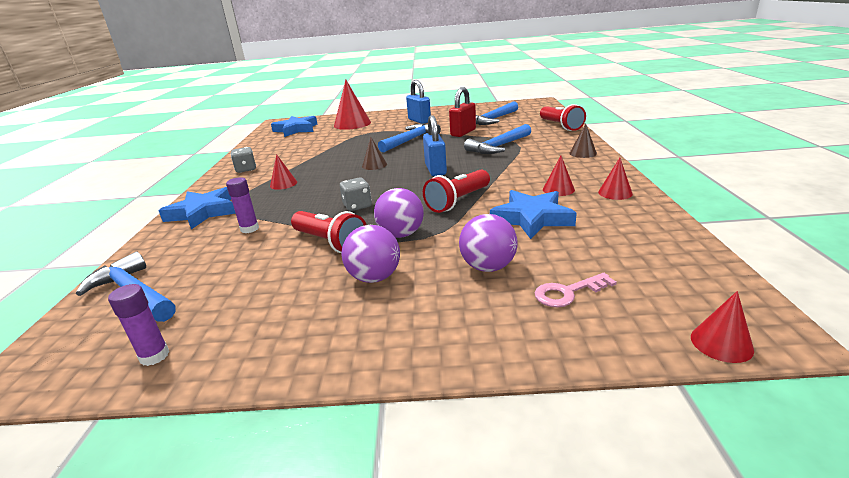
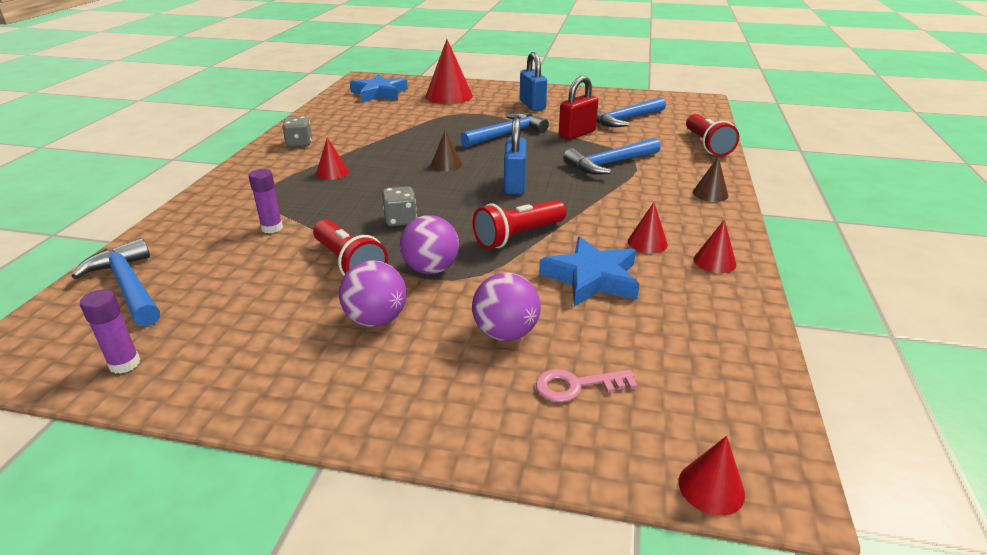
camera: 10 degrees right, 5 degrees up
(202, 212) = (231, 196): blue star -> none

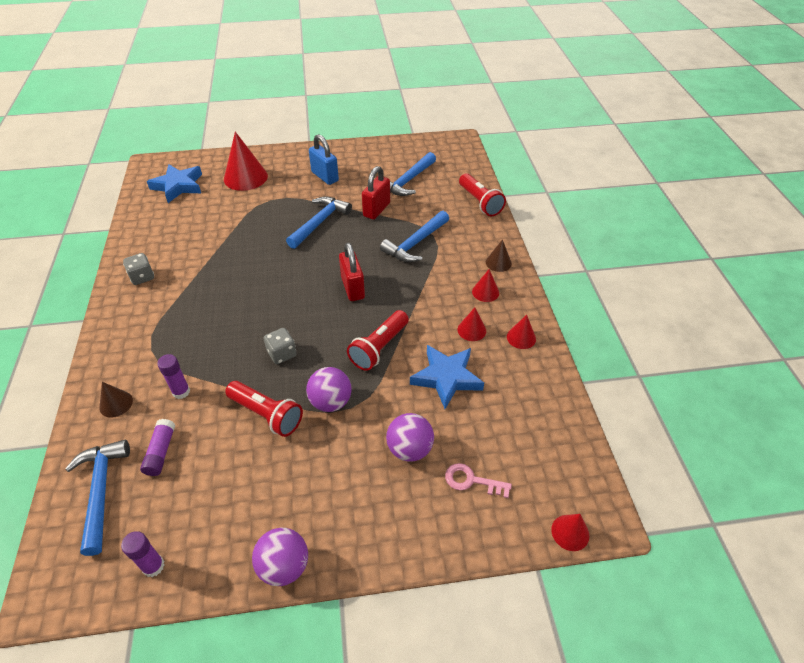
camera: 20 degrees left, 15 degrees up
(128, 286) = (101, 491): blue hammer -> blue hammer turned 45 degrees clockwise
(213, 269) = (161, 452): none -> purple glue stick
(332, 172) = (194, 309): red cone -> red cone (485, 292)
(376, 320) = (315, 464): purple ball -> purple ball (284, 566)
(446, 164) = (287, 275): brown cone -> brown cone (116, 404)
(514, 185) = (352, 288): blue padlock -> red padlock
(576, 386) = (471, 481): pink key -> pink key turned 45 degrees clockwise

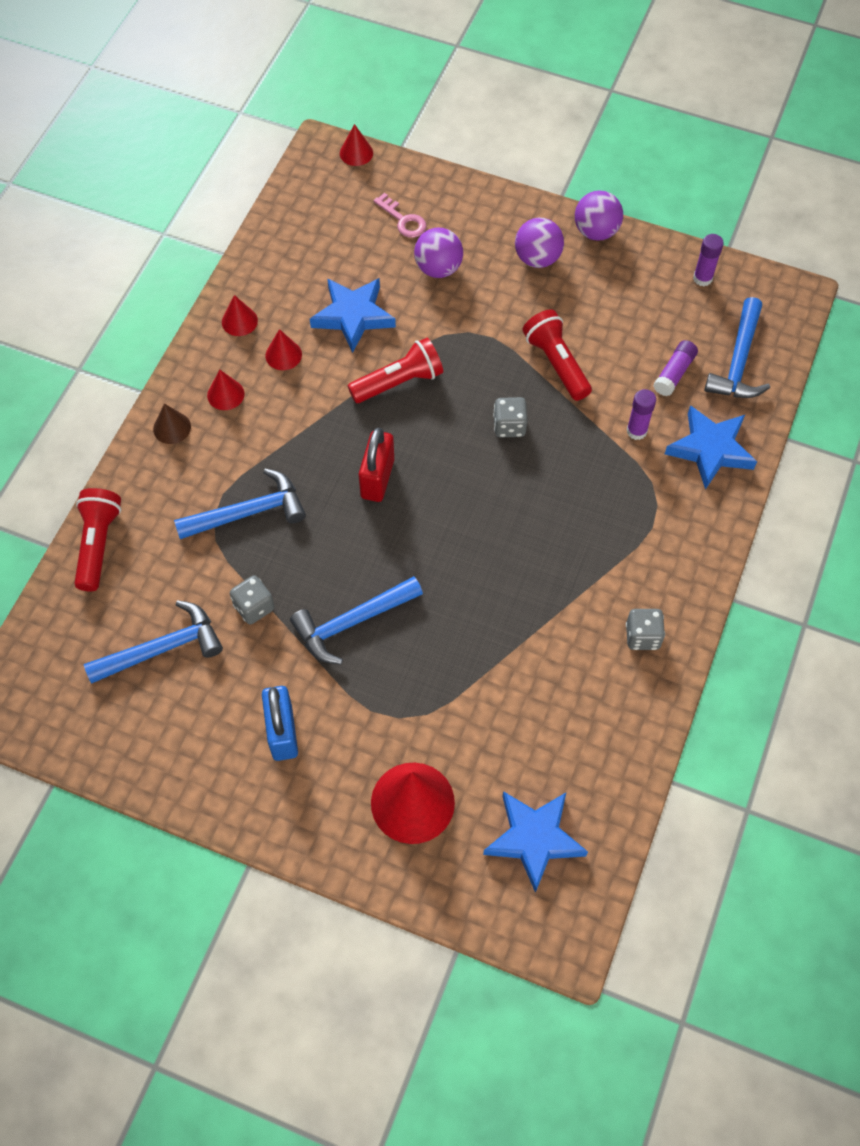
camera: 150 degrees left, 15 degrees up
(116, 404) = (710, 449): brown cone -> blue star
(331, 402) = (485, 346): purple ball -> purple ball (537, 258)
(376, 210) = (254, 607): red padlock -> grey dice

